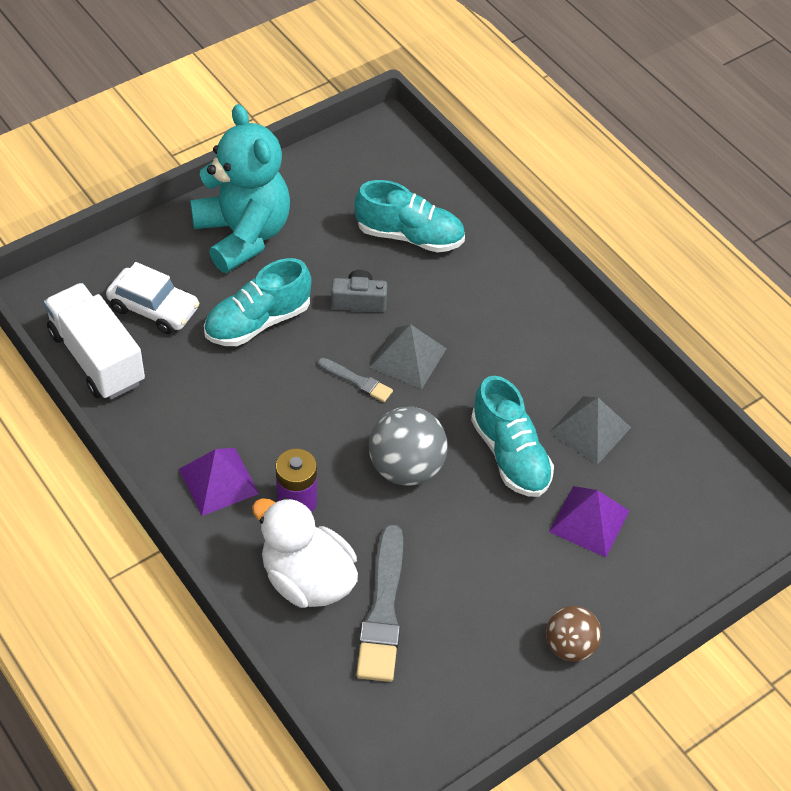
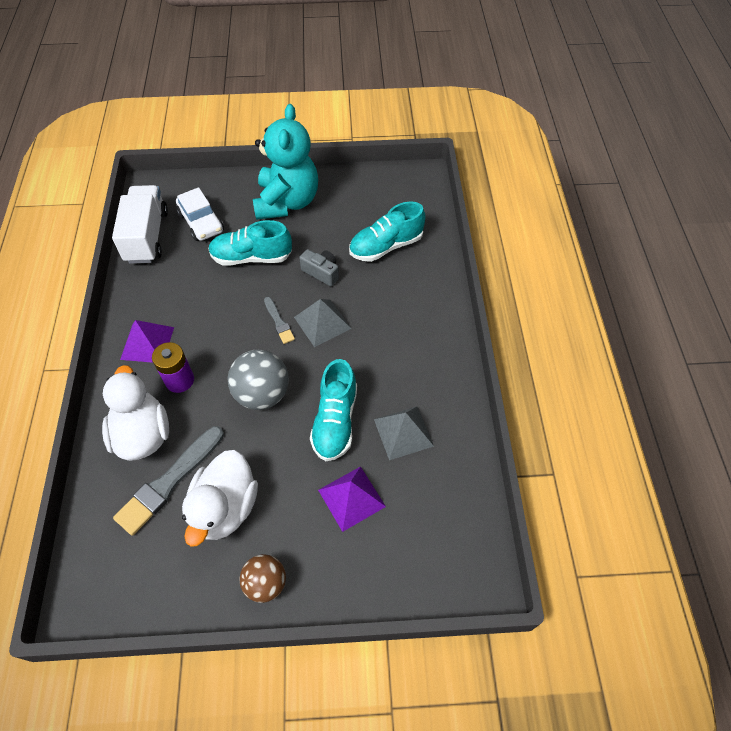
camera: 35 degrees right, 5 degrees up
(409, 236) = (386, 246): turquoise shoe -> turquoise shoe turned 105 degrees clockwise
(467, 601) = (225, 508): none -> white duck

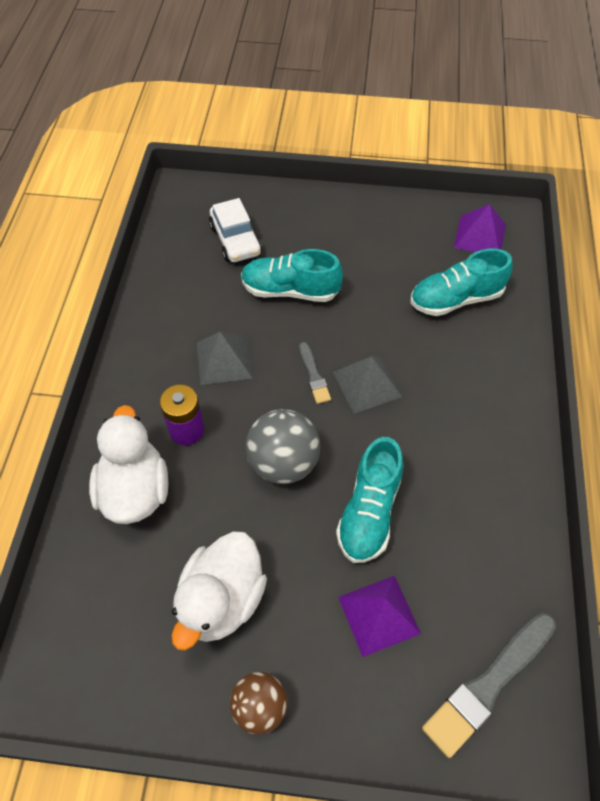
camera: 10 degrees right, 0 degrees up
(147, 236) = (170, 249): white truck -> none
(147, 343) = (154, 378): purple pyramid -> purple pyramid (480, 236)
(169, 482) = (159, 555): grey brush -> grey brush (488, 685)
(287, 202) = (340, 228): turquoise teddy bear -> none
(321, 272) = (373, 321): grey camera -> none
(403, 432) = (453, 540): grey pyramid -> grey pyramid (224, 360)

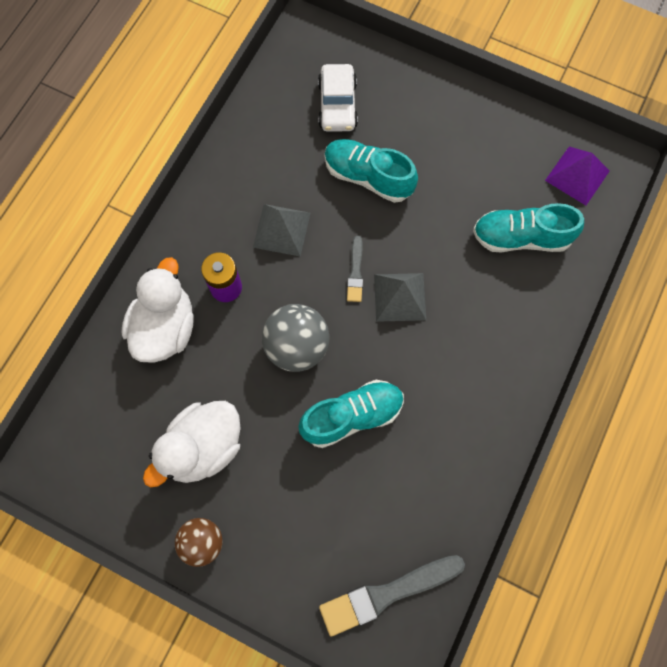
camera: 20 degrees right, 15 degrees up
(369, 512) = (352, 416): turquoise shoe -> turquoise shoe turned 150 degrees counterclockwise
(379, 615) = (323, 506): purple pyramid -> none

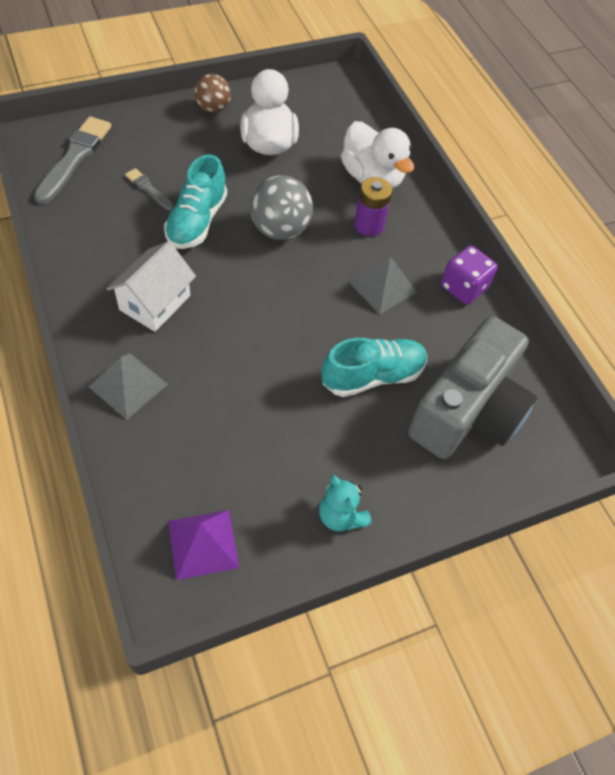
camera: 125 degrees right, 15 degrees down
(227, 177) = (463, 288): none -> purple dice
(337, 105) = (468, 411): white car -> grey camera
(355, 272) = (298, 303): grey brush -> grey brush (148, 189)
(399, 297) = (247, 313): grey pyramid -> grey pyramid (128, 385)
(457, 367) = (155, 302): none -> white house
(483, 120) = (341, 516): none -> turquoise teddy bear
(521, 237) = (199, 438): turquoise shoe -> none

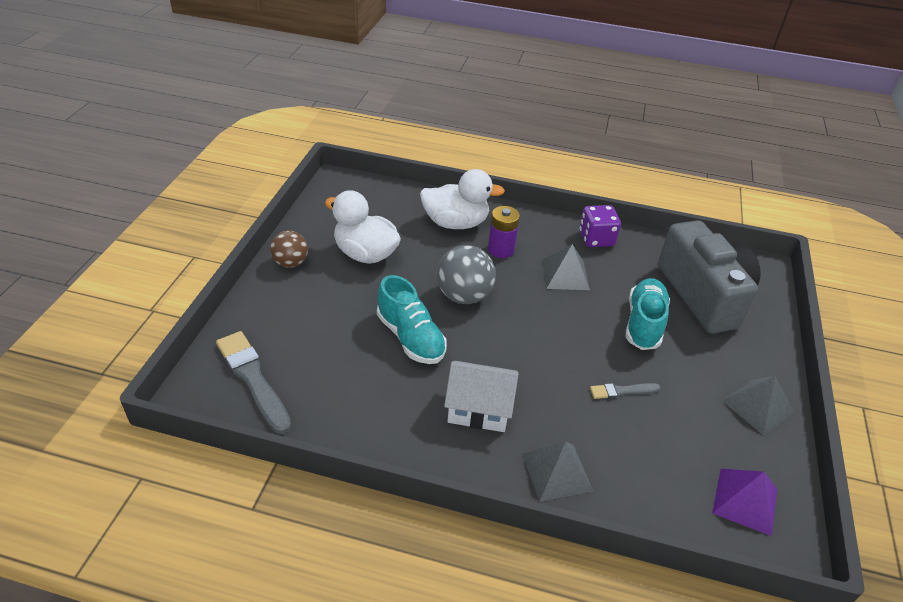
camera: 50 degrees left, 15 degrees down
(148, 189) = (344, 349): grey brush -> grey brush (622, 391)
(155, 302) = (479, 409): white house -> white house turned 60 degrees counterclockwise
(341, 516) = (758, 406): turquoise teddy bear -> grey pyramid

